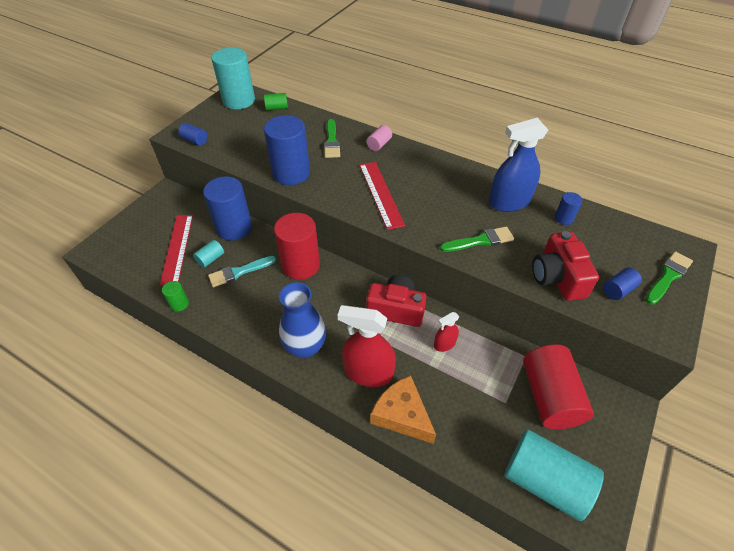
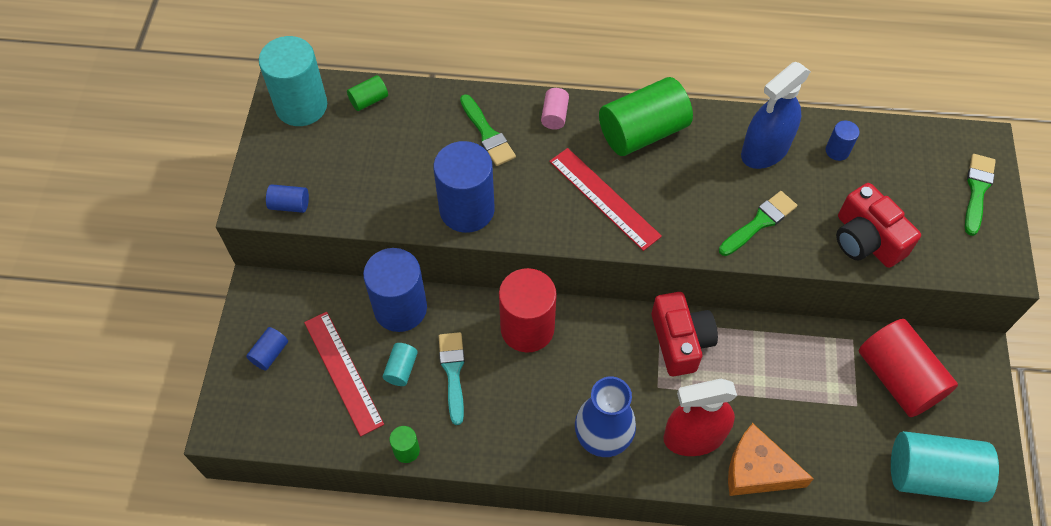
camera: 25 degrees left, 10 degrees up
(239, 272) = (453, 372): turquoise brush -> turquoise brush turned 135 degrees clockwise
(396, 309) = (680, 341): red camera -> red camera turned 90 degrees clockwise
(430, 168) = (642, 132): none -> green cylinder
(444, 344) = (759, 363): red spray bottle -> none
(618, 290) = (934, 230): blue cylinder -> blue cylinder (270, 353)

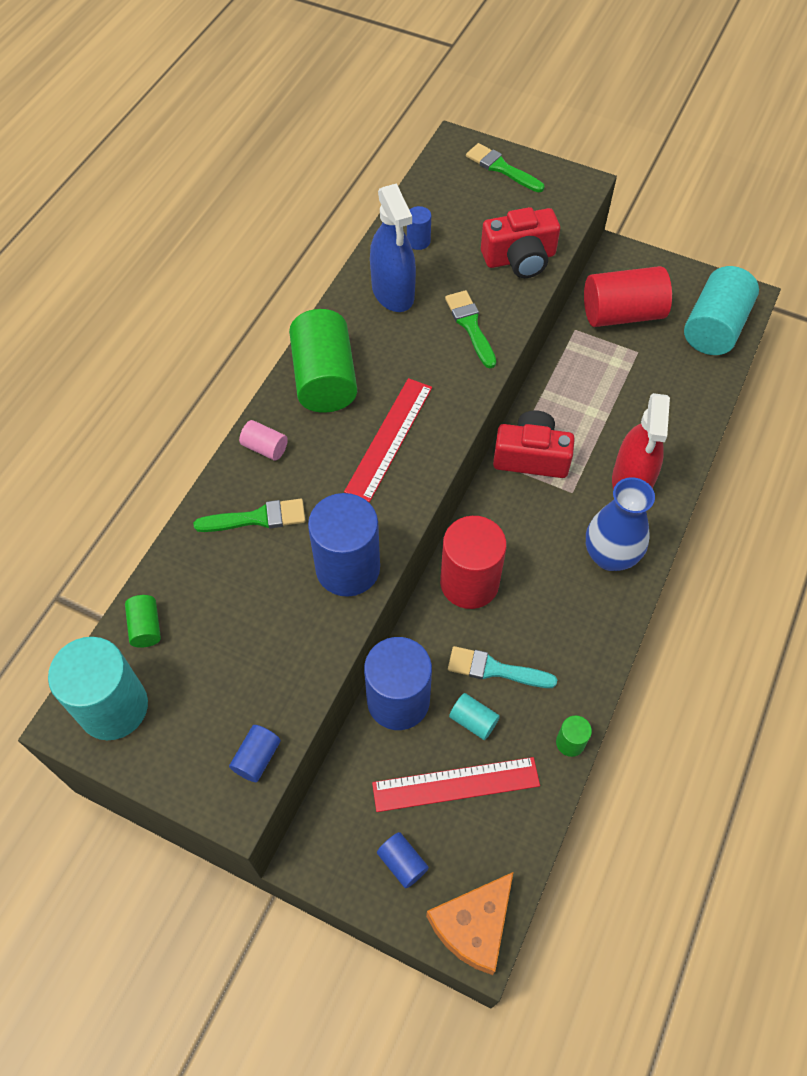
camera: 70 degrees left, 0 degrees up
(604, 198) = (389, 438): red ruler -> red ruler turned 45 degrees counterclockwise
(757, 470) = (677, 445): orange cheese -> orange cheese (474, 925)

